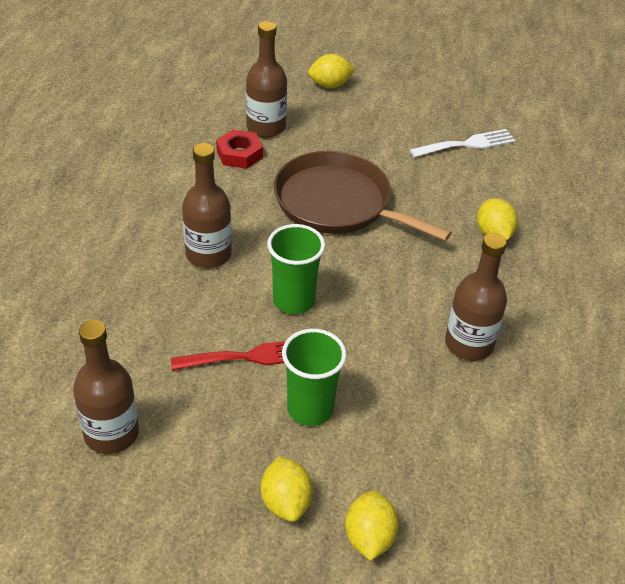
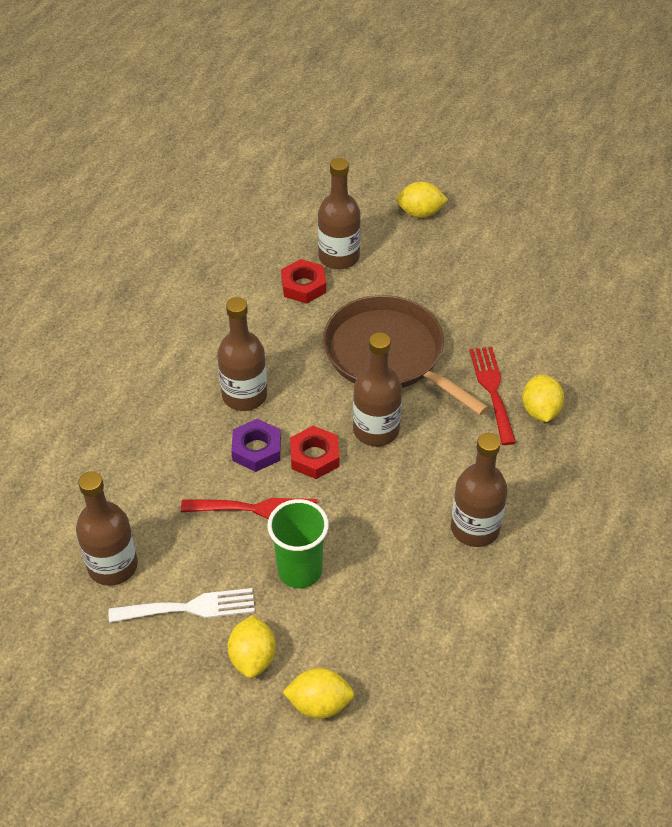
camera: 15 degrees right, 5 degrees up
(234, 301) = (256, 449): none -> purple nut
(293, 300) = (314, 456): green cup -> red nut
(346, 269) = (376, 430): none -> brown bottle
(369, 537) = (319, 704): yellow lemon -> yellow lemon turned 75 degrees clockwise
(444, 222) = (492, 390): none -> red fork
(467, 144) = (547, 301): white fork -> white fork (190, 607)

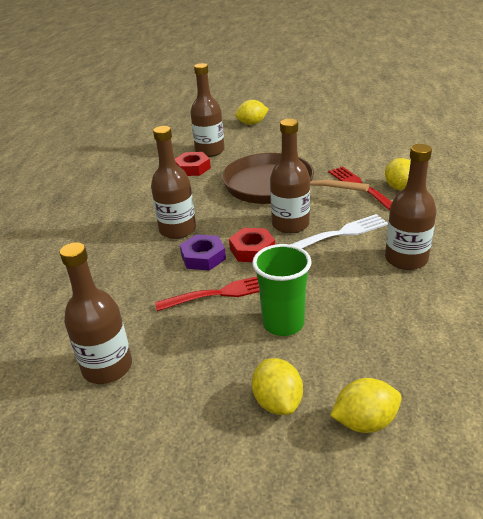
camera: 15 degrees left, 15 degrees down
(190, 607) = (196, 379): white fork -> white fork (342, 233)

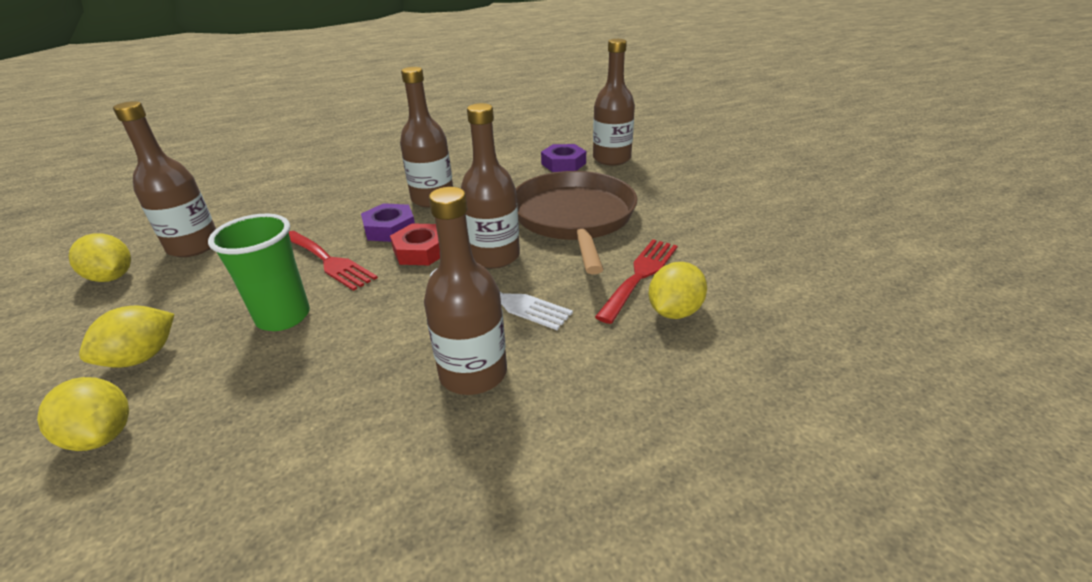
camera: 55 degrees right, 0 degrees up
(192, 168) = (563, 163): red nut -> purple nut
(252, 124) = (711, 157): yellow lemon -> yellow lemon (112, 277)

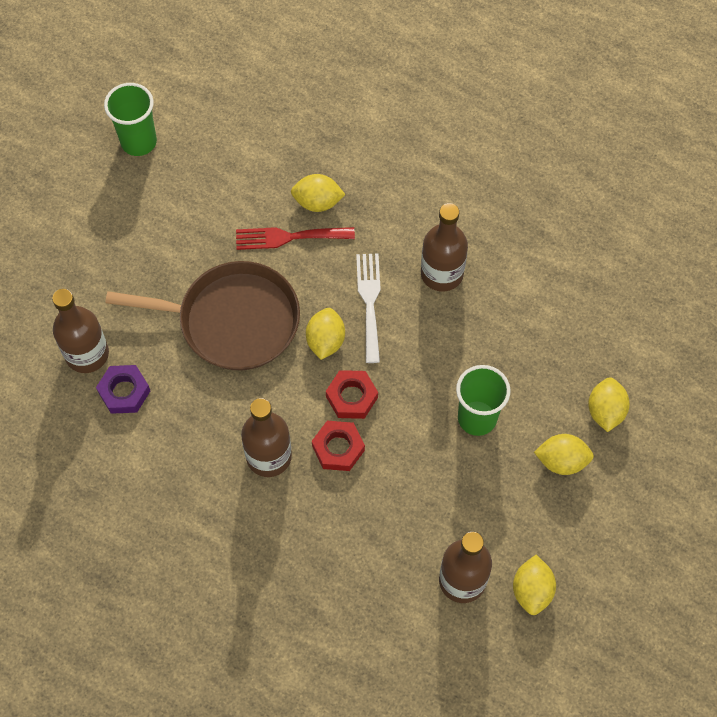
camera: 125 degrees left, 30 degrees up
(329, 261) = (408, 451): red fork -> none
(390, 229) = (338, 448): purple nut -> red nut
(494, 256) = (325, 341): brown bottle -> yellow lemon
(574, 218) = (233, 320): brown pan -> brown pan turned 135 degrees counterclockwise
(837, 226) = (139, 142): none -> green cup

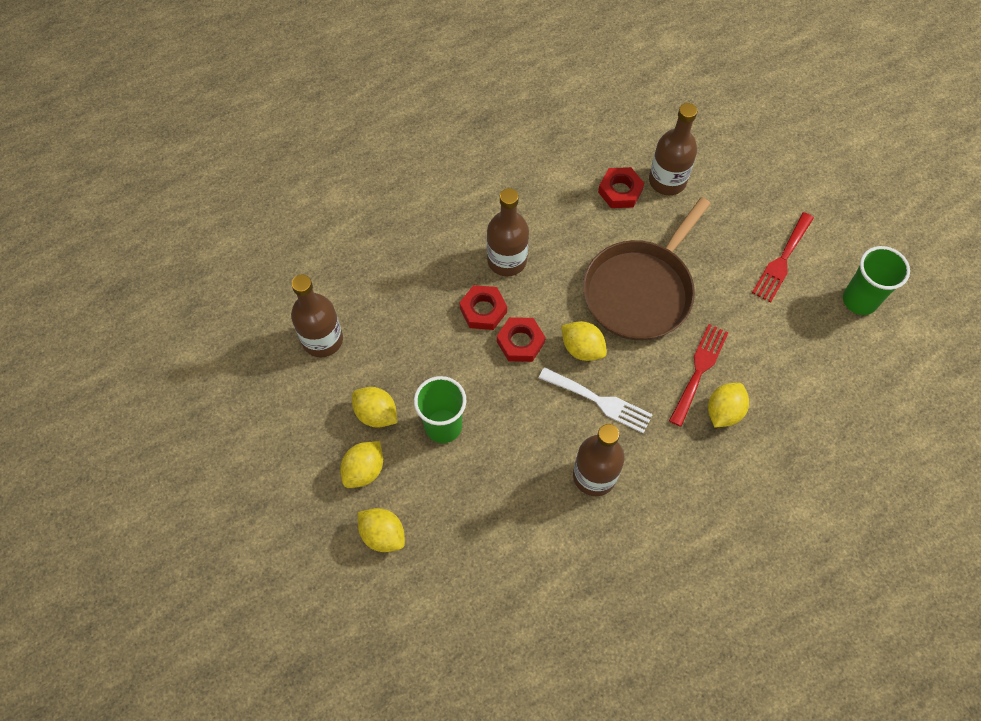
camera: 120 degrees right, 0 degrees up
(124, 392) = (620, 191): purple nut -> red nut
(129, 217) = (782, 260): none -> red fork
(532, 590) = (280, 384): yellow lemon -> yellow lemon (376, 414)

